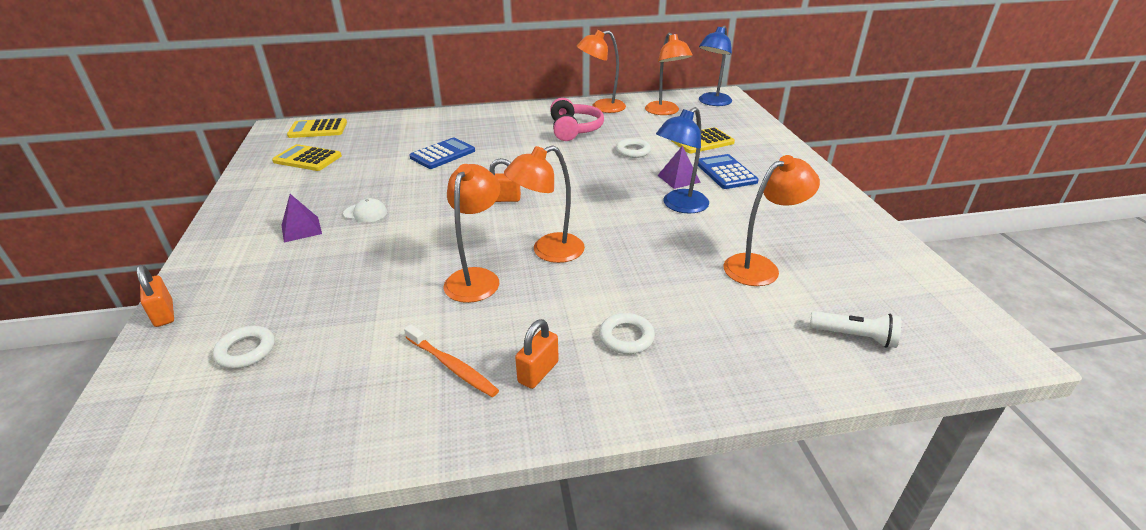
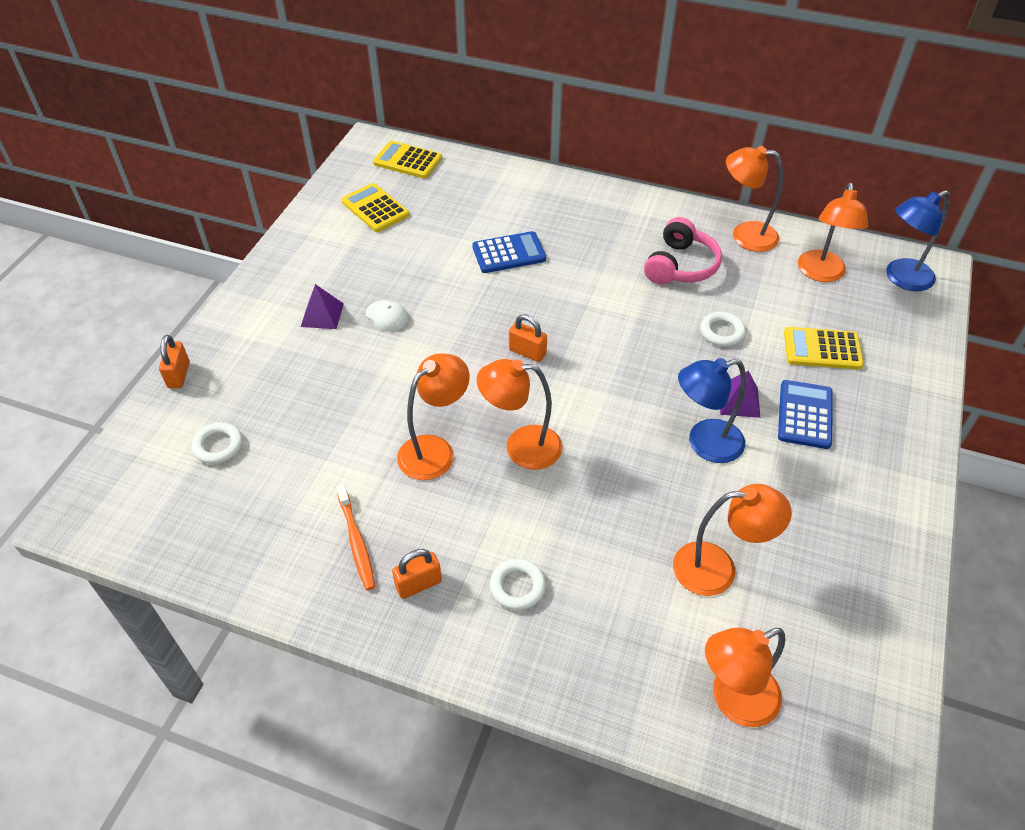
camera: 30 degrees right, 15 degrees up
(854, 337) = (733, 700): white flashlight -> orange lamp

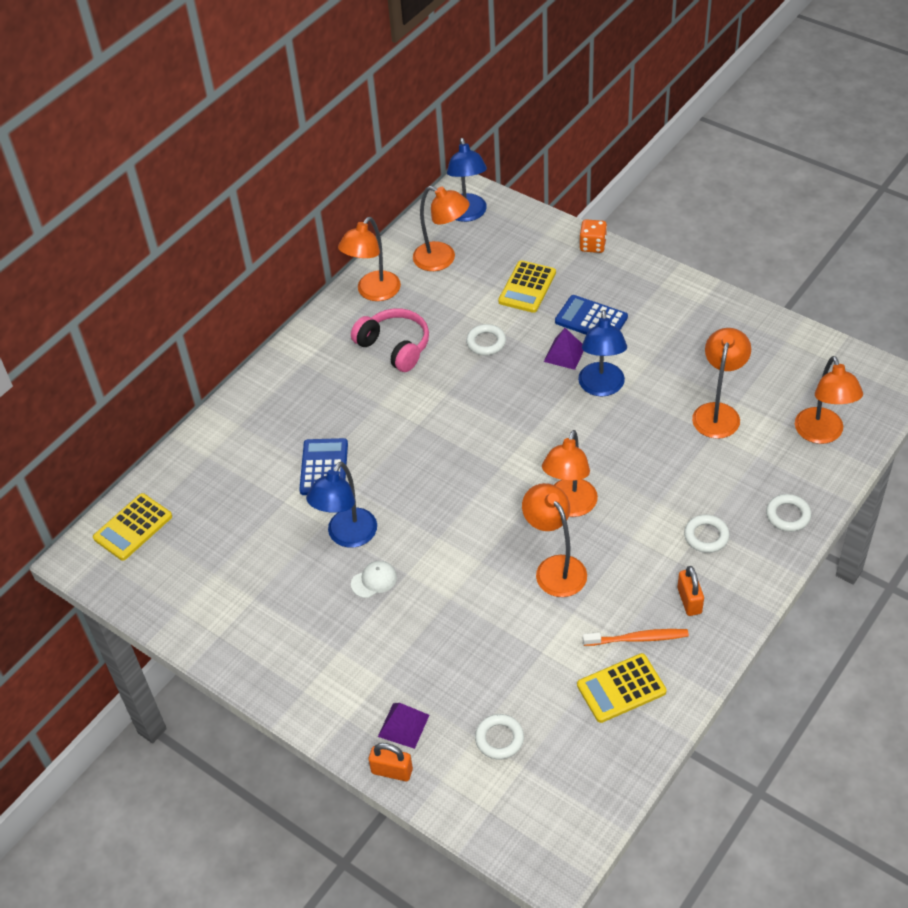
camera: 70 degrees left, 0 degrees up
(322, 315) = (351, 635): purple pyramid -> purple pyramid (403, 725)
(375, 208) = (202, 568): yellow calculator -> yellow calculator (621, 688)
(433, 287) = (347, 536): none -> blue lamp
(527, 352) = (462, 480): orange padlock -> none
(577, 675) = (788, 515): none -> white ring
(926, 394) = (592, 245): none -> orange dice

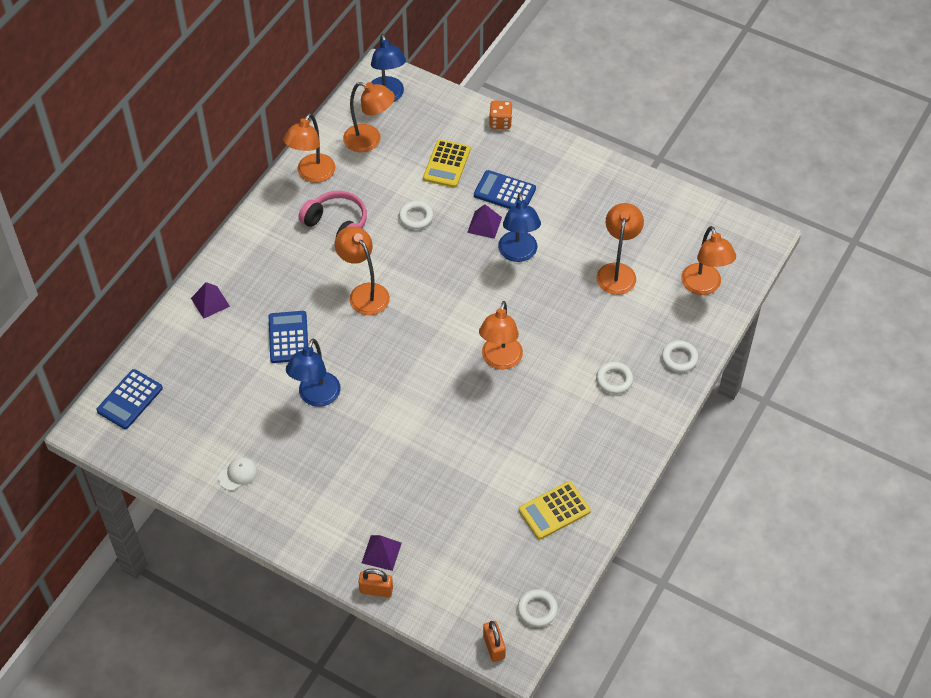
camera: 10 degrees left, 5 degrees up
(133, 527) = (130, 399): yellow calculator -> blue calculator
(240, 424) = (210, 302): none -> purple pyramid
(374, 580) = (343, 433): white cap -> white cap (238, 474)
(499, 739) = (460, 558): white ring -> white ring (537, 610)
(555, 568) = (492, 414): orange lamp -> orange lamp (364, 293)
(638, 638) = (564, 469): orange toothbrush -> none
(689, 600) = (604, 435): orange padlock -> orange padlock (494, 646)

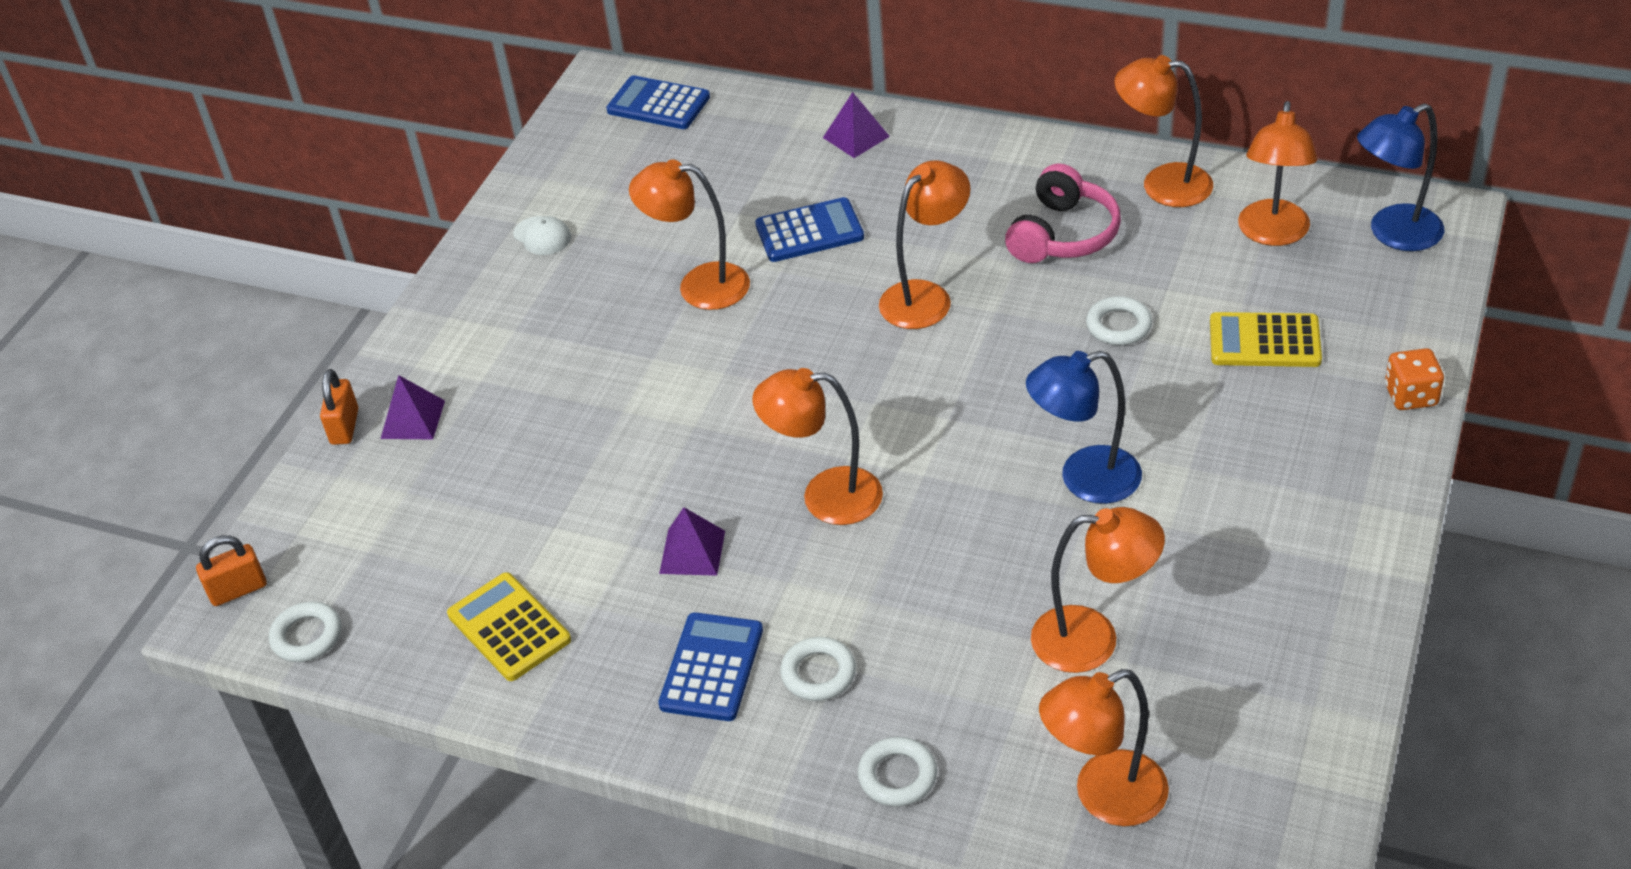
camera: 85 degrees right, 10 degrees down
(316, 397) = (699, 286): blue lamp -> orange lamp
(484, 224) = (1137, 419): purple pyramid -> purple pyramid (692, 552)
(504, 192) = (1231, 433): blue calculator -> blue calculator (711, 668)

